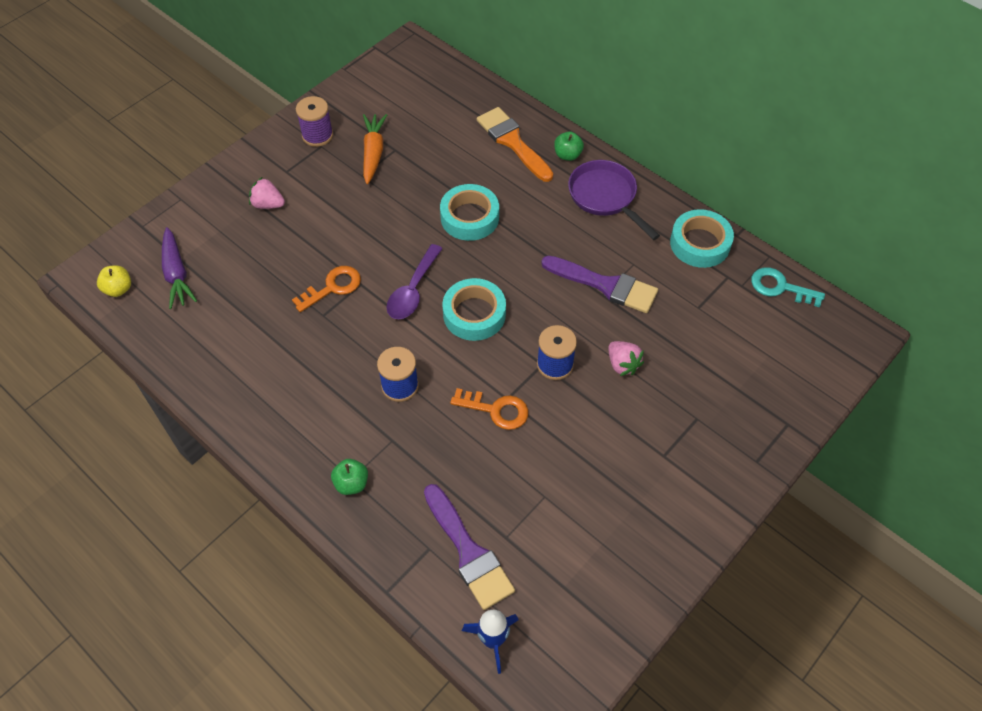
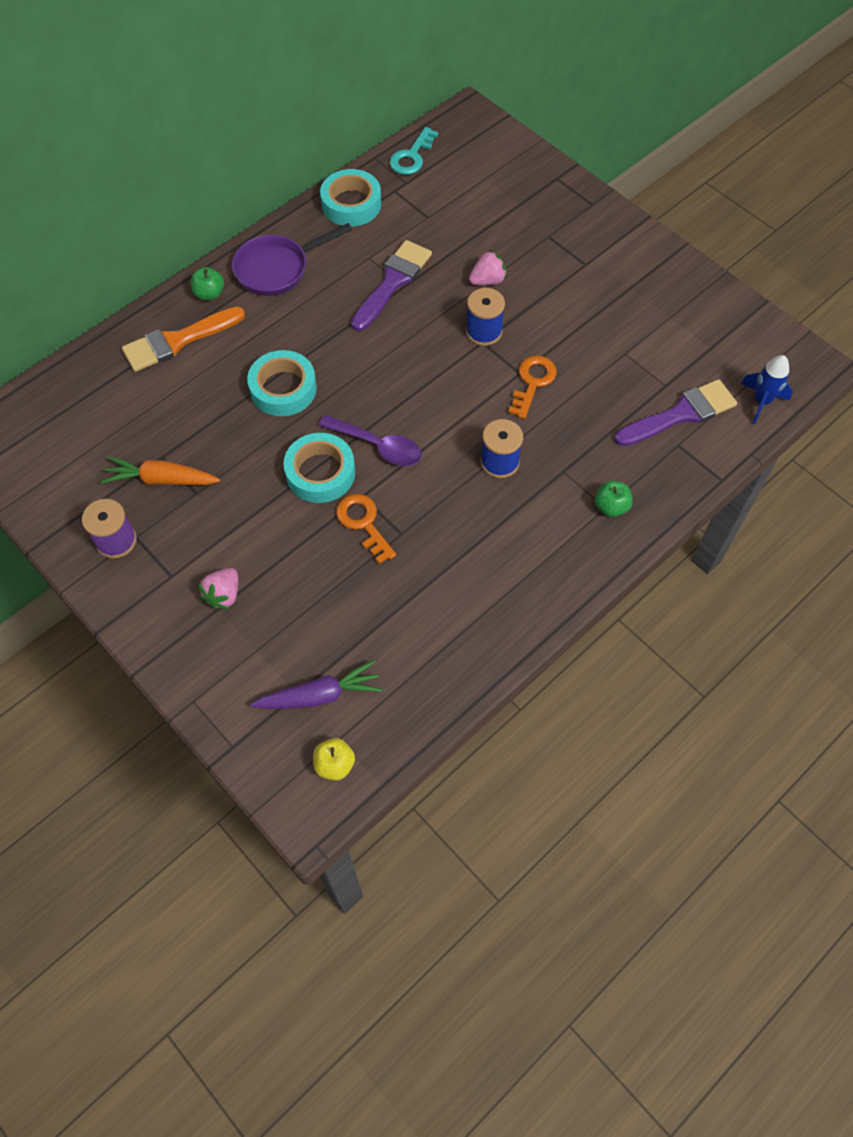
camera: 85 degrees left, 5 degrees up
(474, 314) = (416, 393): turquoise tape -> turquoise tape (320, 473)

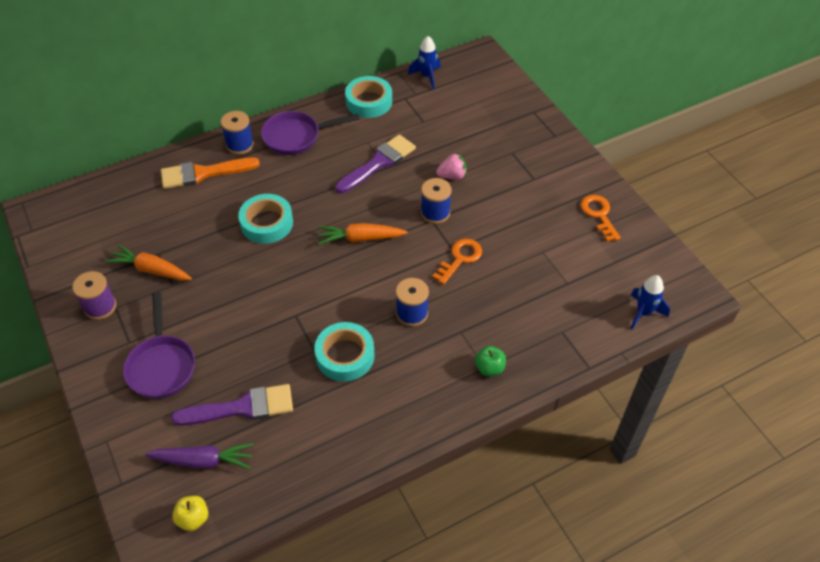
camera: 15 degrees right, 10 degrees down
(209, 294) = (240, 145): green apple -> blue spool
(223, 595) = (162, 365): pink strawberry -> purple pan
(320, 473) = (270, 291): turquoise tape -> turquoise tape (345, 355)
(363, 523) = (288, 336): orange key -> orange key (599, 215)
(378, 446) = (321, 280): purple spoon -> none
(405, 383) = (360, 238): none -> orange carrot
(411, 156) = (427, 76): turquoise key -> blue rocket
(681, 414) = (572, 308): purple brush -> purple brush (242, 408)

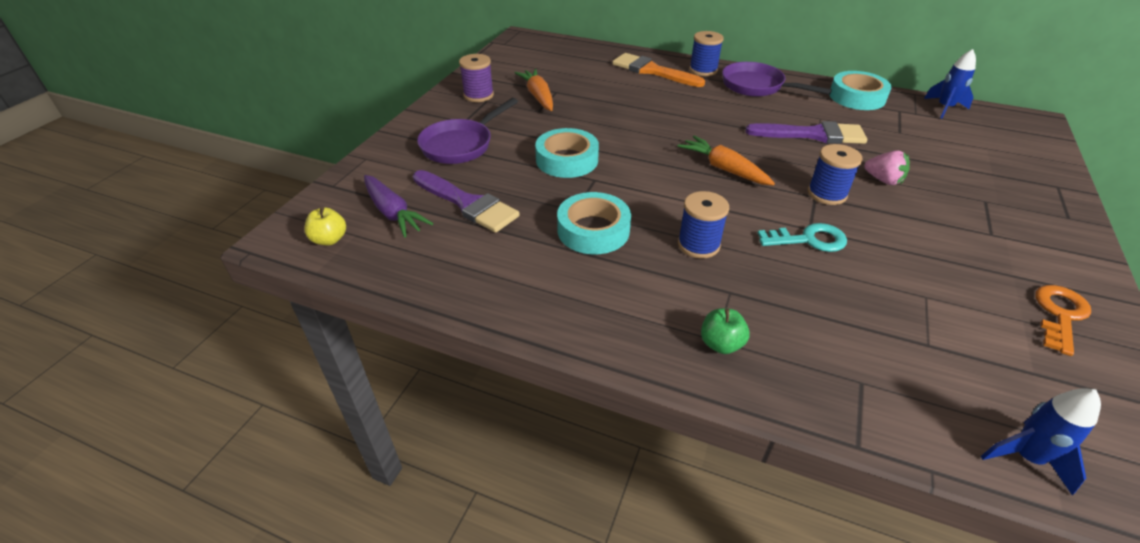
camera: 50 degrees right, 10 degrees down
(267, 223) = (657, 118): turquoise tape -> turquoise tape (567, 160)
(460, 258) = (809, 240): orange key -> turquoise key

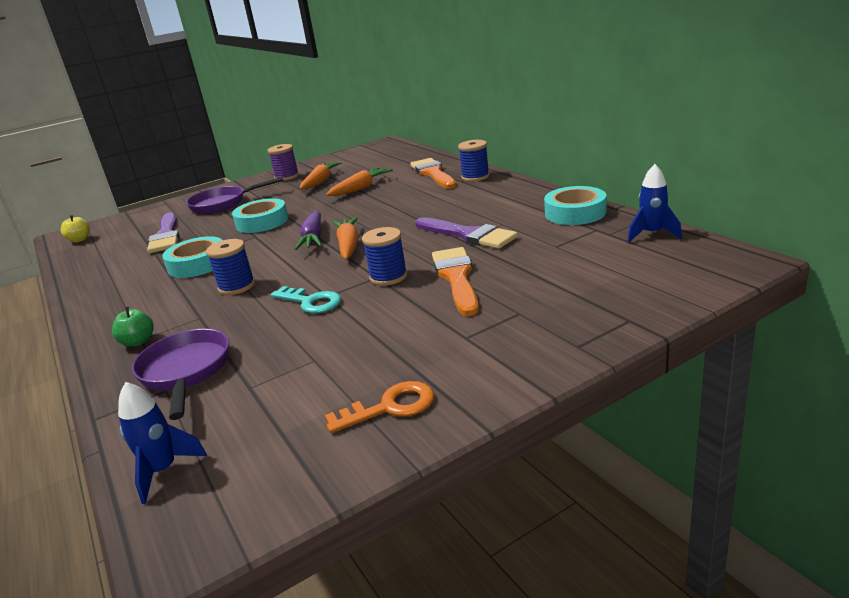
camera: 40 degrees right, 15 degrees down
(393, 213) = (126, 233): purple carrot -> purple carrot (313, 238)
(605, 98) = (361, 188): none -> orange carrot
(757, 86) = (496, 193): purple pan -> purple pan (186, 372)
(883, 180) = (456, 277): pink strawberry -> orange brush

